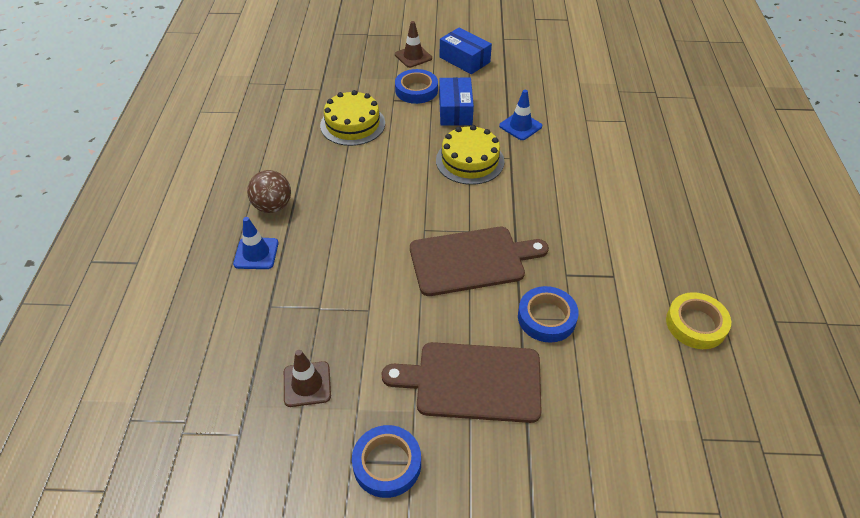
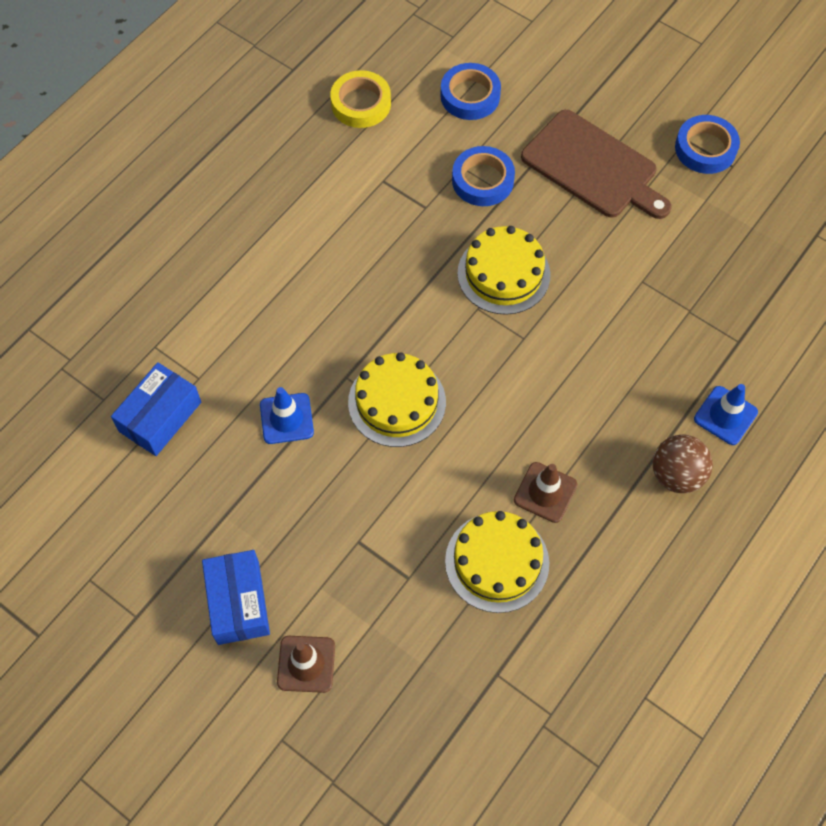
camera: 145 degrees left, 15 degrees up
(307, 384) = (738, 244): brown traffic cone -> brown traffic cone (545, 492)
(416, 90) = (362, 578): blue tape -> blue tape (470, 96)
(455, 110) = (342, 500): blue box -> blue box (160, 416)
(471, 260) = (503, 274): brown cutting board -> yellow cake

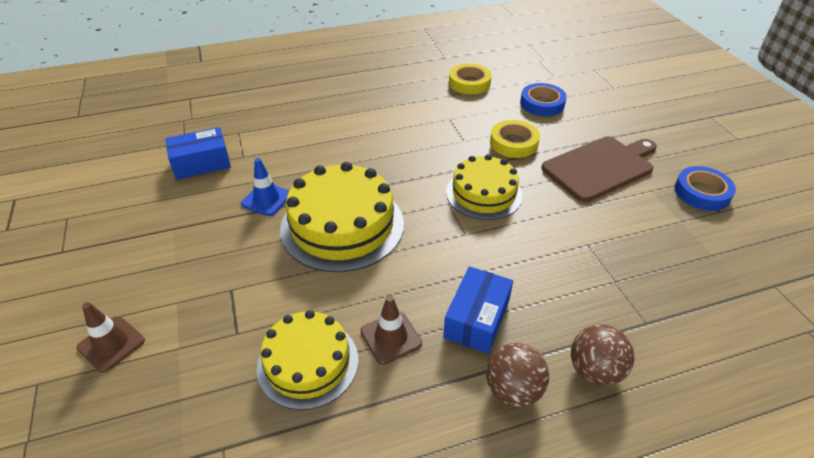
camera: 35 degrees right, 20 degrees down
(238, 602) = (121, 280): blue box -> blue box (477, 319)
(397, 402) = (342, 225): yellow cake -> yellow cake, size x1.52
(482, 180) = (513, 143): blue tape -> yellow tape
(593, 167) = (600, 167): brown cutting board -> brown cutting board turned 105 degrees counterclockwise
(725, 415) = (594, 370): blue traffic cone -> brown ball

